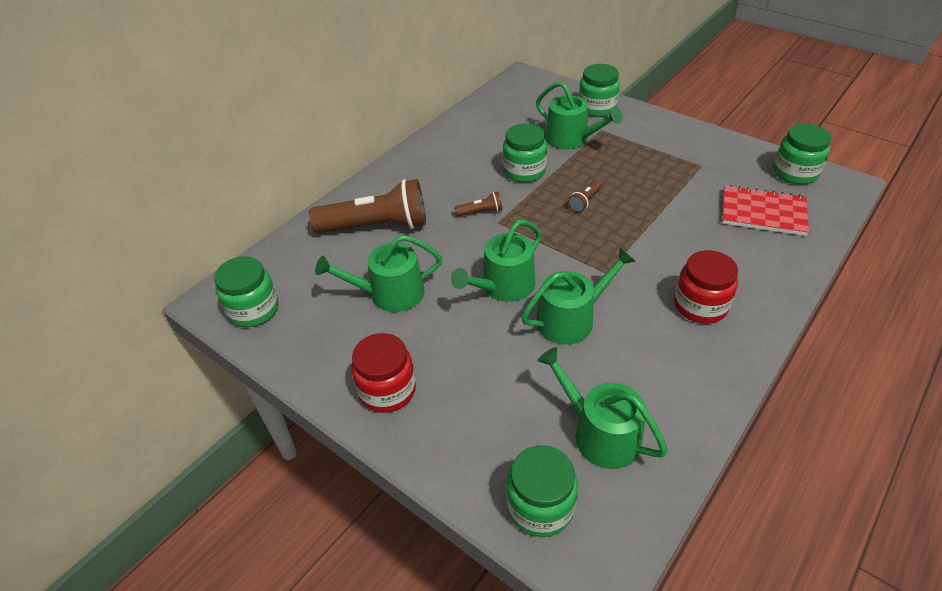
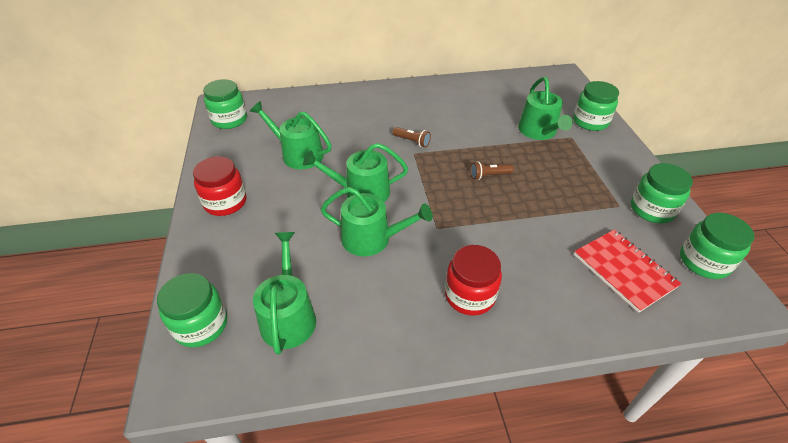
camera: 40 degrees right, 0 degrees up
(376, 226) = (343, 114): brown flashlight -> none
(524, 171) = (475, 133): green jar -> green jar (652, 209)

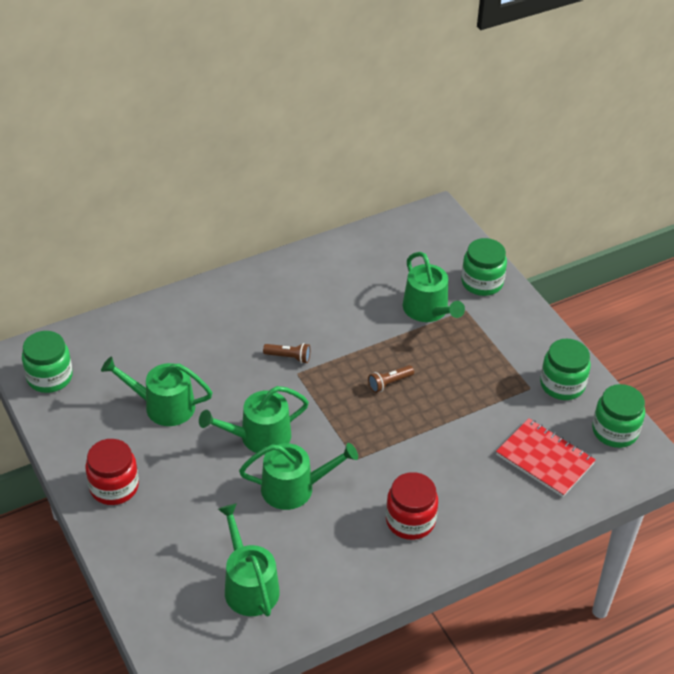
camera: 20 degrees left, 0 degrees up
(201, 325) = (169, 616): green jar -> none

